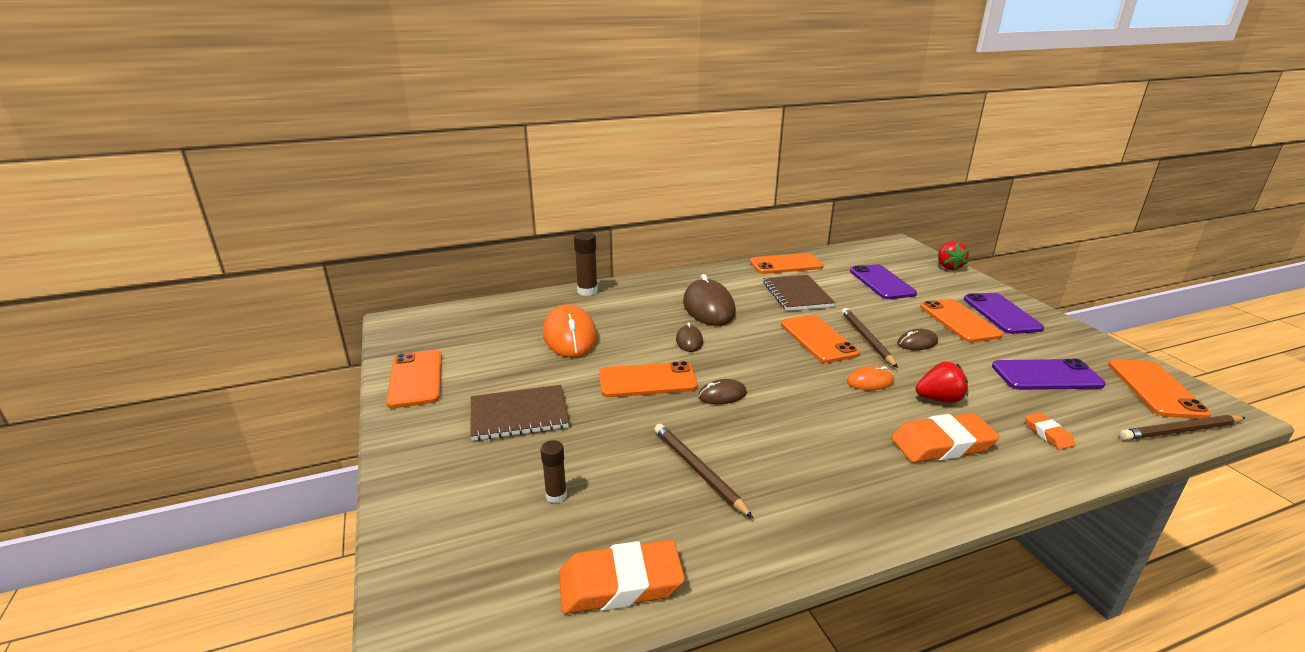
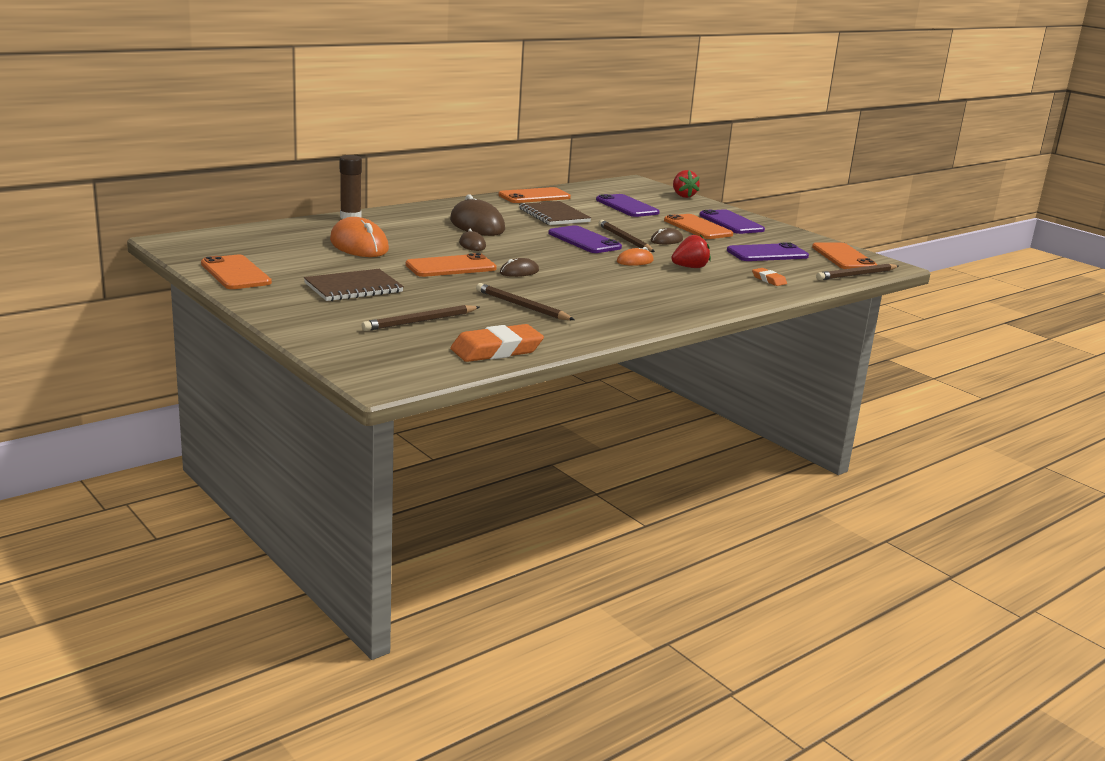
camera: 20 degrees left, 5 degrees down
(556, 495) = (420, 321): brown glue stick -> brown pencil
(818, 339) = (584, 240): orange phone -> purple phone
(942, 444) = (696, 287): orange eraser -> none

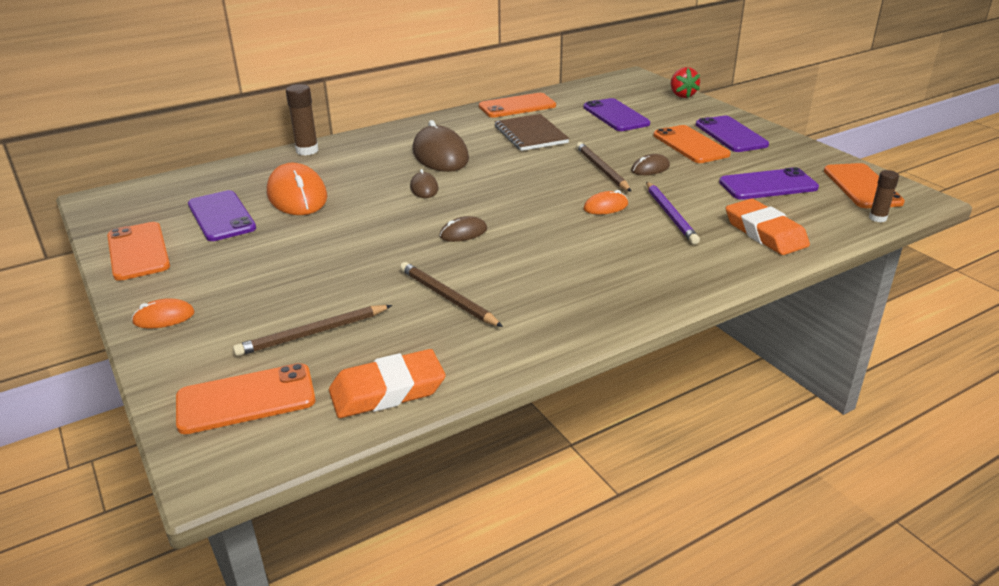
camera: 10 degrees right, 10 degrees up
(287, 310) = (164, 317): none -> orange mouse
(353, 288) = (259, 271): brown notebook -> none
(451, 267) = (386, 228): orange phone -> orange phone (246, 399)
(584, 240) = (554, 174): purple phone -> purple phone (221, 216)
(690, 267) = (670, 215): red strawberry -> purple pencil
(768, 280) = (765, 233): orange eraser -> orange eraser, size x1.97
(856, 275) = (877, 218): brown pencil -> brown glue stick

